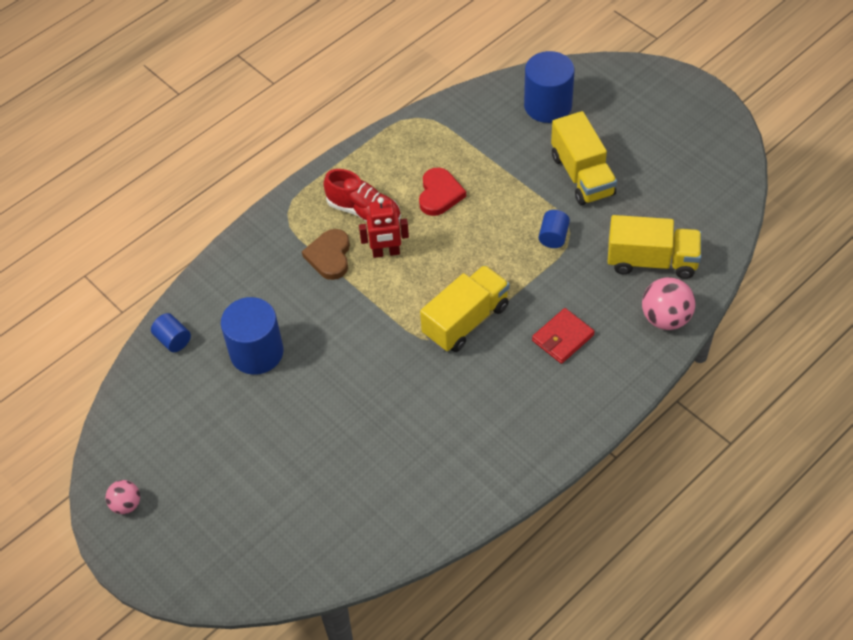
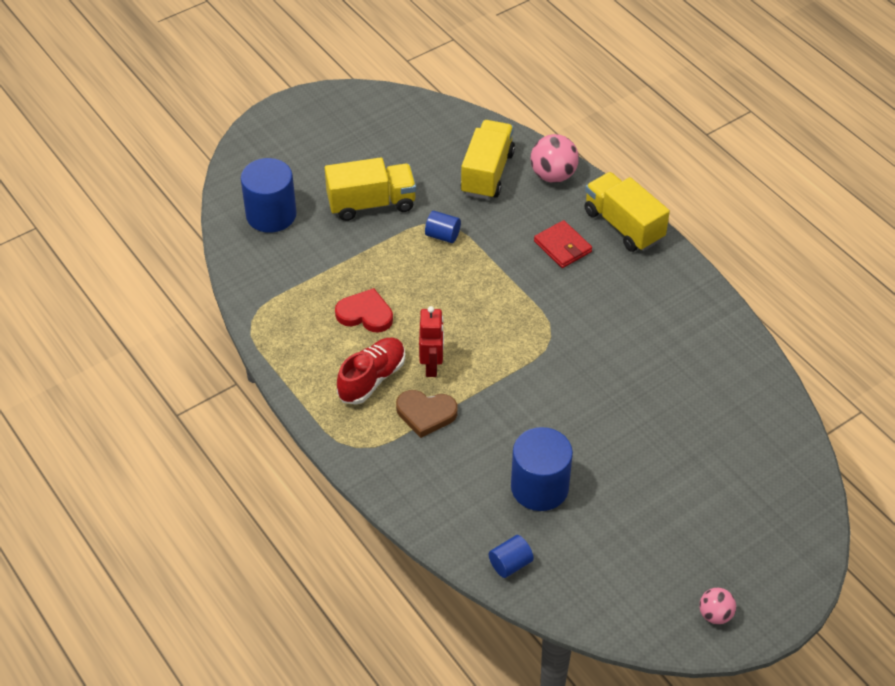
camera: 85 degrees left, 5 degrees down
(466, 320) = (530, 313): yellow truck -> yellow truck (623, 225)

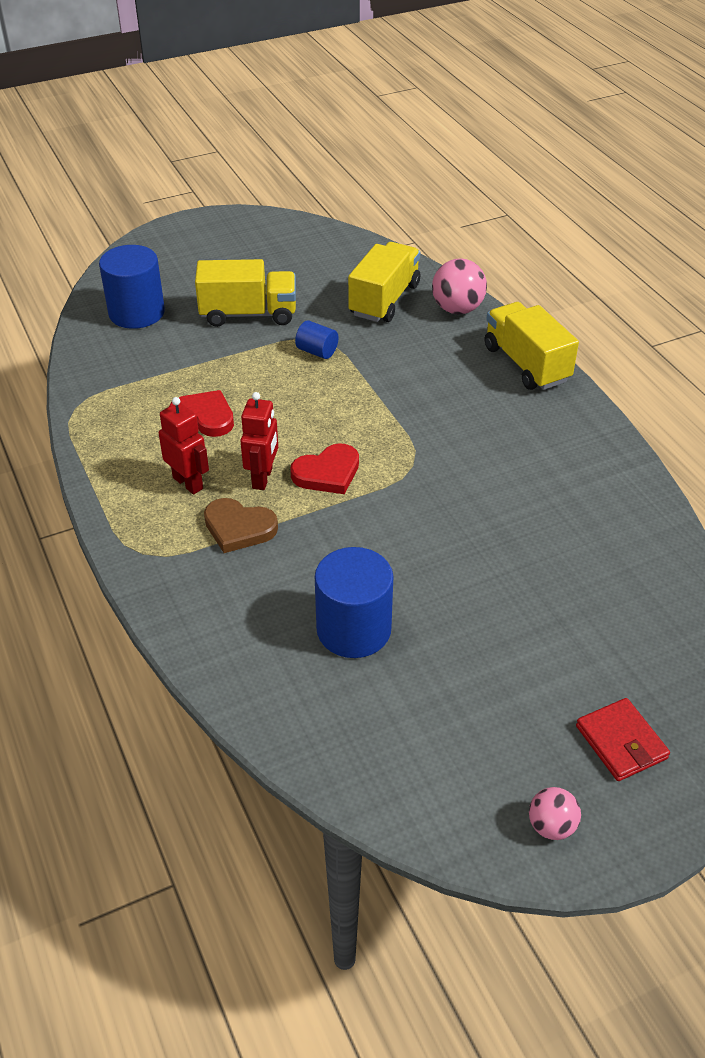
camera: 10 degrees right, 5 degrees down
(372, 379) = (188, 483): red shoe -> red robot
(483, 354) = (327, 473): none -> red heart
(510, 564) = (289, 717): blue cylinder -> none
(562, 247) = (450, 377): red wallet -> red wallet (621, 742)

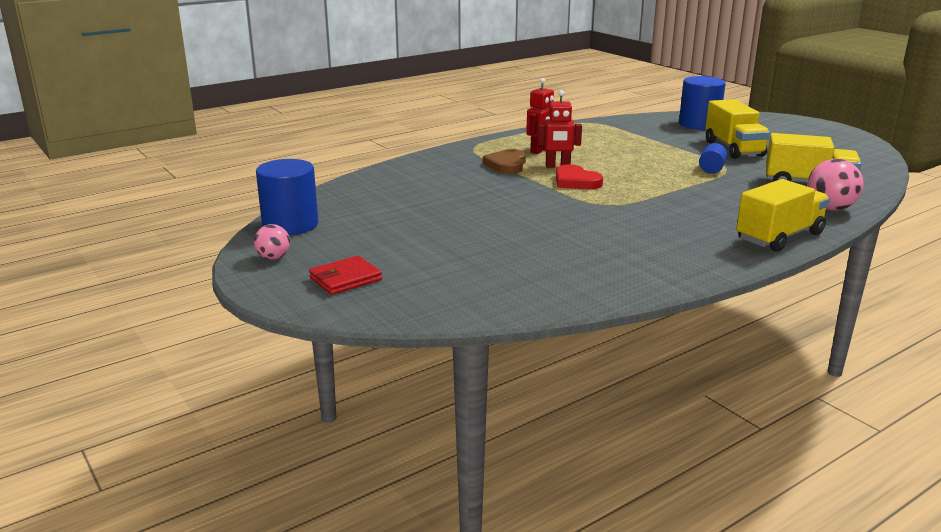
camera: 80 degrees right, 20 degrees down
(204, 417) = (607, 148): red heart -> none
(353, 629) = (430, 198): blue cylinder -> blue cylinder (290, 225)

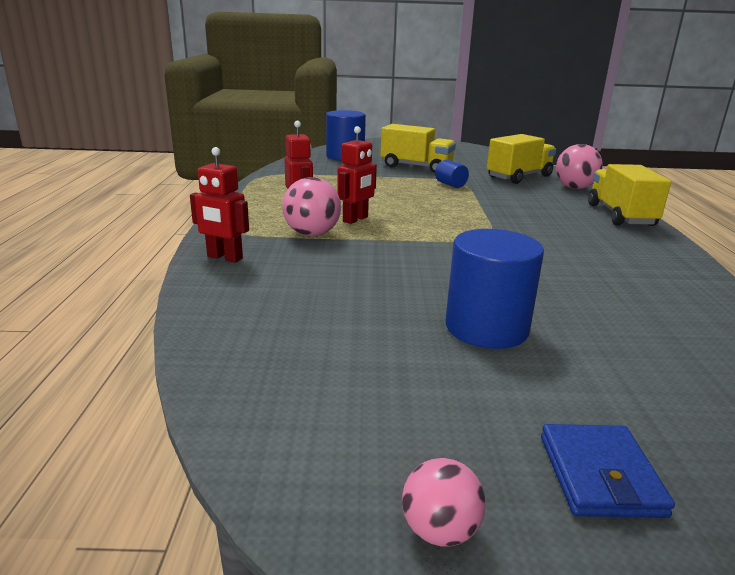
camera: 55 degrees left, 0 degrees up
(290, 225) = (297, 449): blue cylinder -> blue cylinder (486, 328)
(345, 279) = (600, 475): red wallet -> blue wallet
(433, 160) = (224, 258): none -> red robot
(507, 165) = (312, 234): brown heart -> pink ball
(576, 181) = (408, 227): red heart -> none

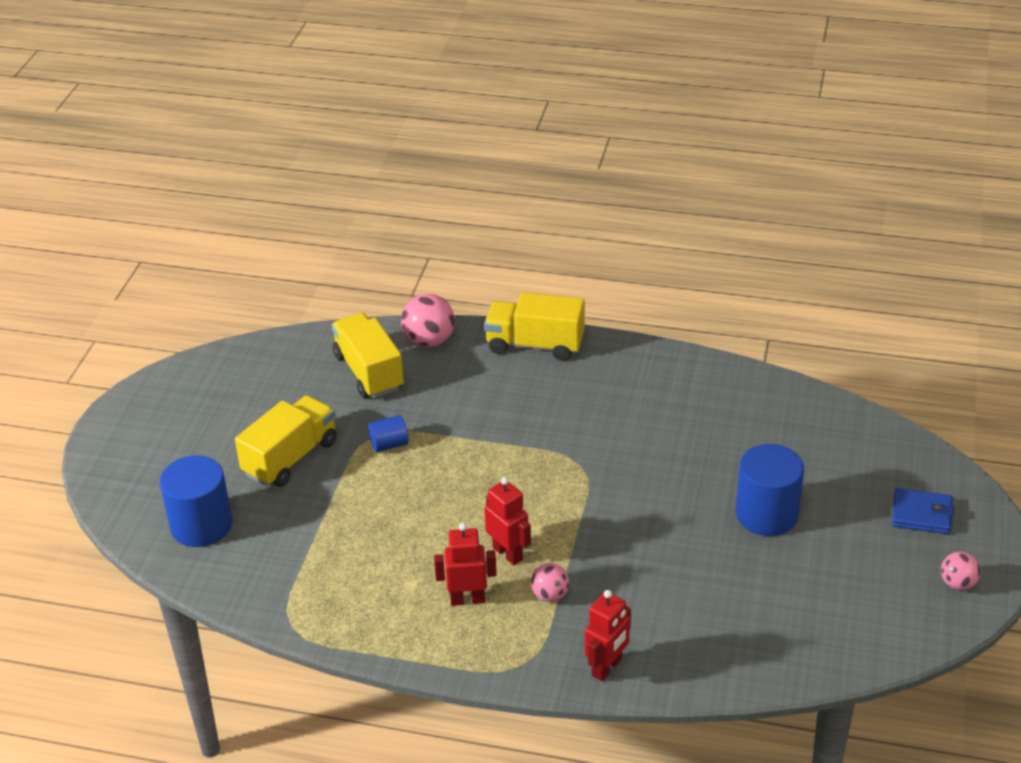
camera: 75 degrees left, 15 degrees up
(312, 234) = (550, 595): pink ball -> pink ball, size x0.61

